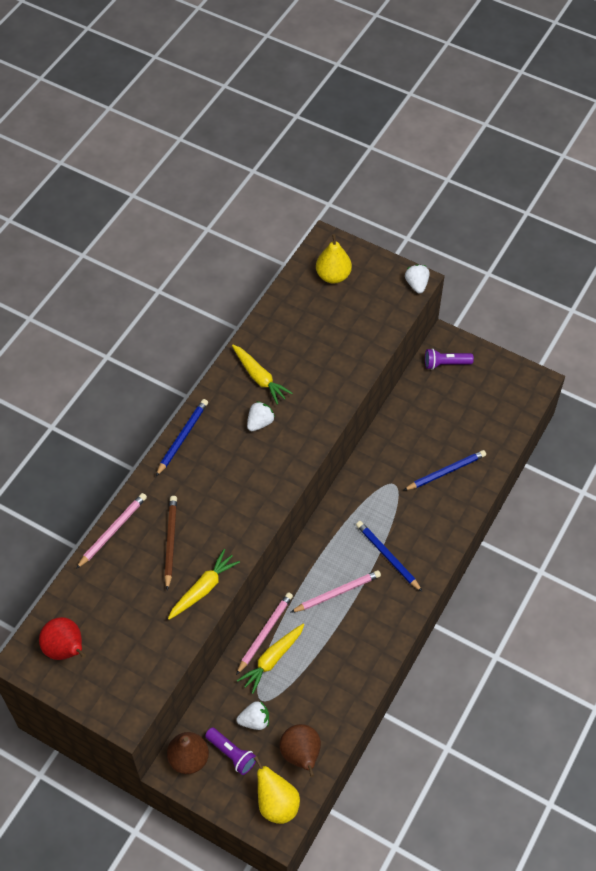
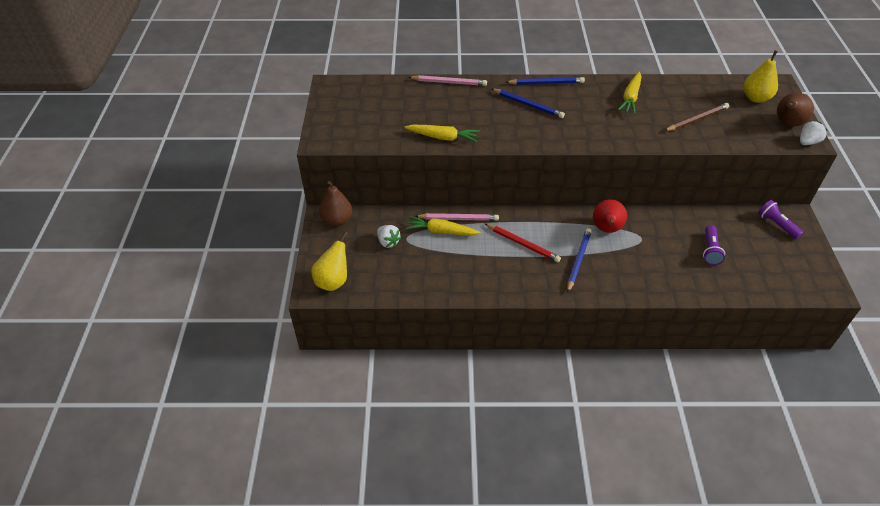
camera: 60 degrees right, 10 degrees down
(66, 649) = (350, 97): red pear -> red pear (606, 229)
(170, 542) = (464, 109): brown pencil -> brown pencil (696, 119)
(231, 754) = (355, 241): purple flashlight -> purple flashlight (710, 250)
(260, 422) = (596, 112): white strawberry -> none
(301, 755) = (379, 279): brown pear -> brown pear (787, 123)
(337, 593) = (522, 244): pink pencil -> red pencil
(446, 472) = (684, 265): blue pencil -> blue pencil (528, 105)

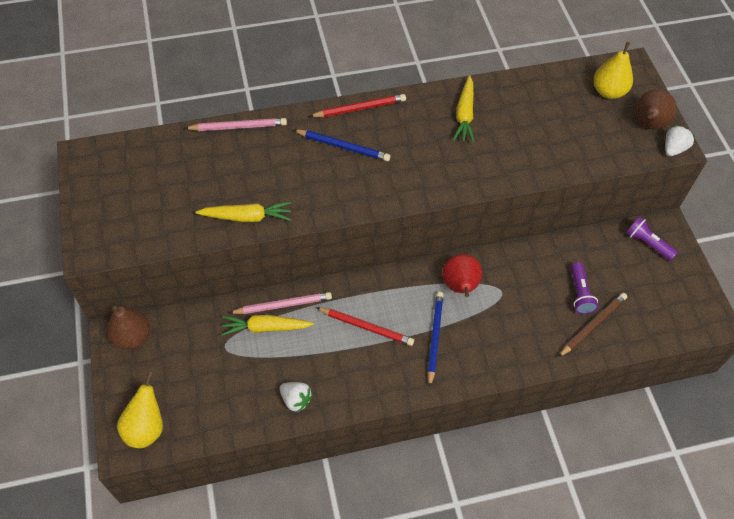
camera: 15 degrees left, 10 degrees up
(388, 242) = (203, 356): white strawberry -> white strawberry (296, 400)
(546, 83) = (359, 108): blue pencil -> red pencil
(696, 119) = (546, 136): brown pencil -> brown pencil (592, 325)

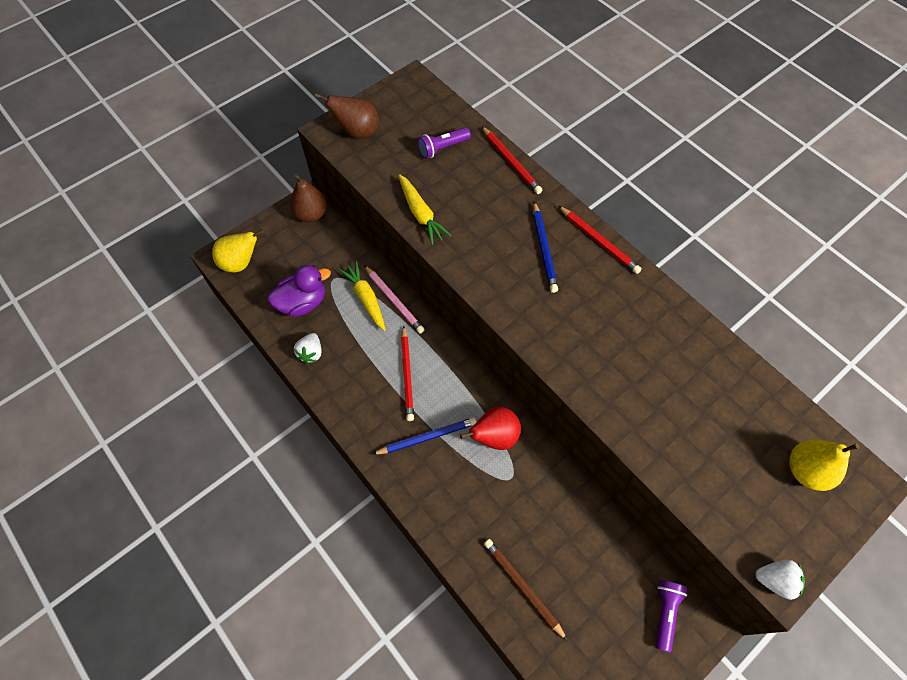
camera: 65 degrees right, 5 degrees up
(234, 385) = (303, 303): none -> purple duck
(238, 127) = (511, 162): pink pencil -> red pencil
(464, 115) = (658, 335): yellow carrot -> none
(579, 294) = (554, 559): purple flashlight -> purple flashlight (442, 148)
(592, 325) = (523, 587): brown pencil -> brown pencil turned 150 degrees counterclockwise
(648, 124) = (790, 535): brown pear -> brown pear (357, 132)

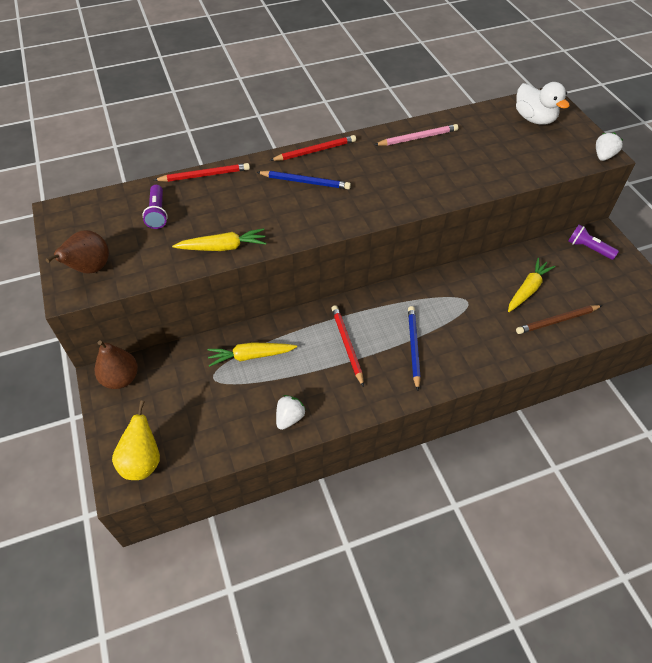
camera: 70 degrees left, 10 degrees down
(303, 303) = (227, 412): purple duck -> none
(311, 353) = (289, 418): white strawberry -> white strawberry turned 90 degrees counterclockwise
(394, 300) = (264, 334): pink pencil -> pink pencil (417, 138)
(407, 375) = (347, 345): red pencil -> red pencil turned 120 degrees counterclockwise
(494, 436) = (428, 301): red pear -> none
(558, 544) = (527, 289): none -> yellow carrot
(806, 470) = (534, 119): yellow pear -> white duck

